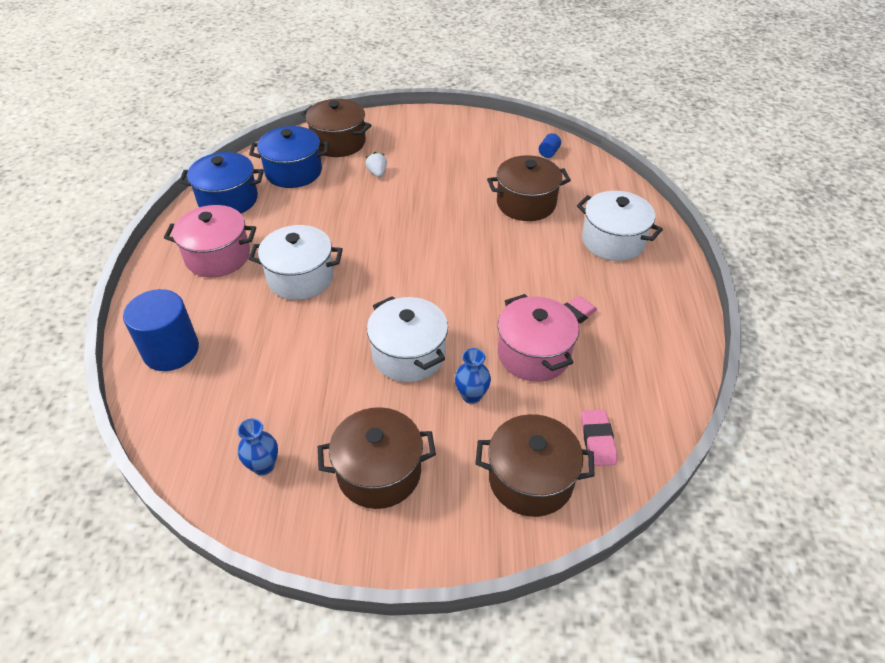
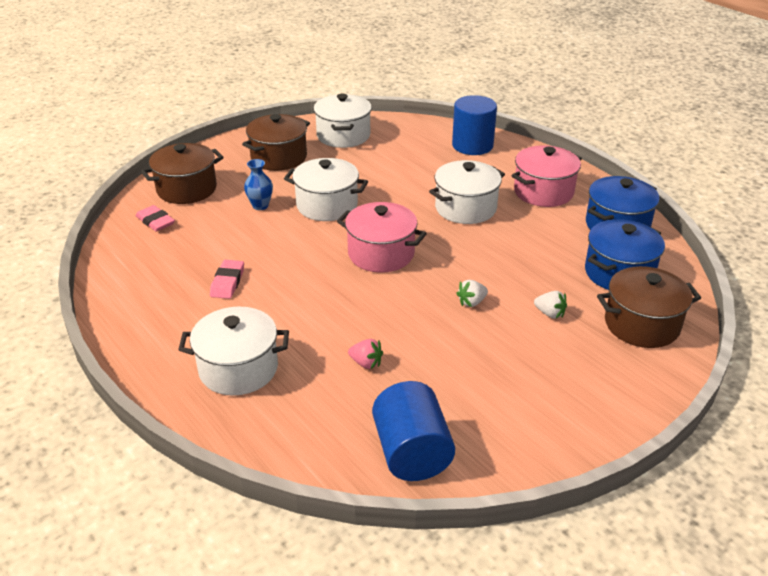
camera: 140 degrees right, 10 degrees down
(263, 466) = (343, 136): blue vase -> white pot
(412, 204) = (471, 302): none -> white strawberry
(526, 203) = (366, 363): brown pot -> pink strawberry
(534, 354) = (238, 244): pink pot -> pink pot (381, 254)
(548, 153) = (412, 452): blue cylinder -> blue cylinder, size x2.41

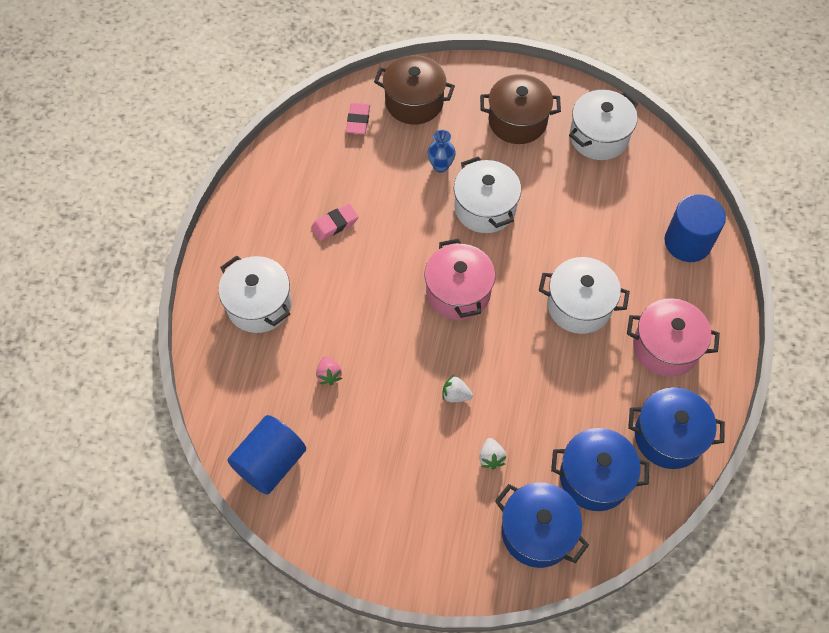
camera: 50 degrees right, 25 degrees up
(641, 324) = (537, 532): brown pot -> blue pot

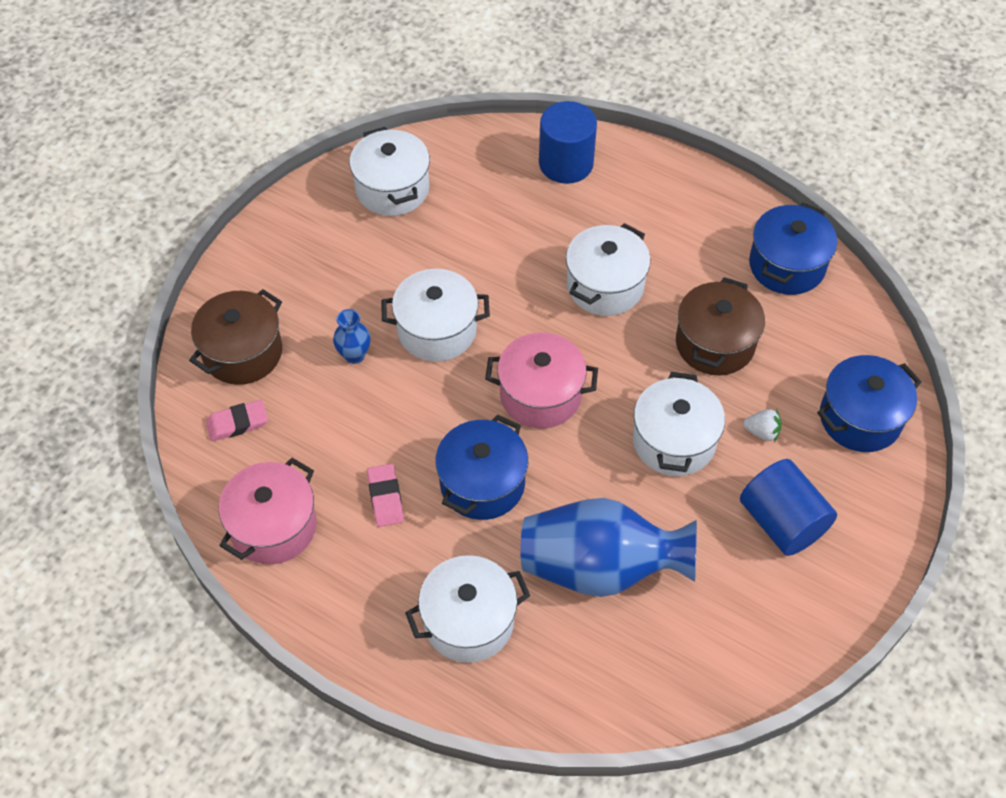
camera: 70 degrees left, 5 degrees down
(270, 463) = (698, 668): blue cylinder -> blue cylinder (782, 522)
(329, 375) = (600, 567): pink strawberry -> blue vase
(358, 120) = (237, 423): pink eraser -> pink eraser turned 45 degrees counterclockwise
(455, 395) = (674, 441): white strawberry -> white pot
(517, 121) = (329, 257): brown pot -> brown pot (715, 343)
(594, 477) = (813, 345): blue pot -> blue pot (482, 483)
(665, 347) = (684, 229): pink pot -> pink pot (273, 526)

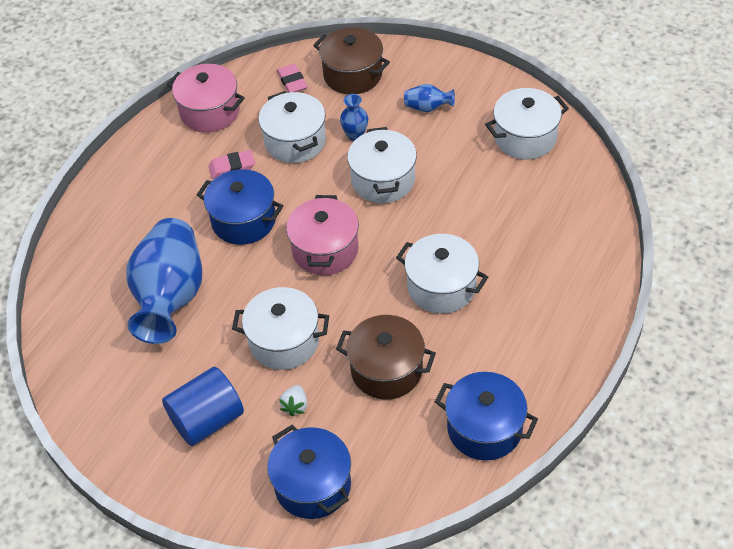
camera: 90 degrees right, 5 degrees down
(322, 277) = (427, 108): none -> blue vase
(468, 621) = (132, 222): white pot -> white pot (295, 141)
(566, 163) = (579, 251): blue cylinder -> none

